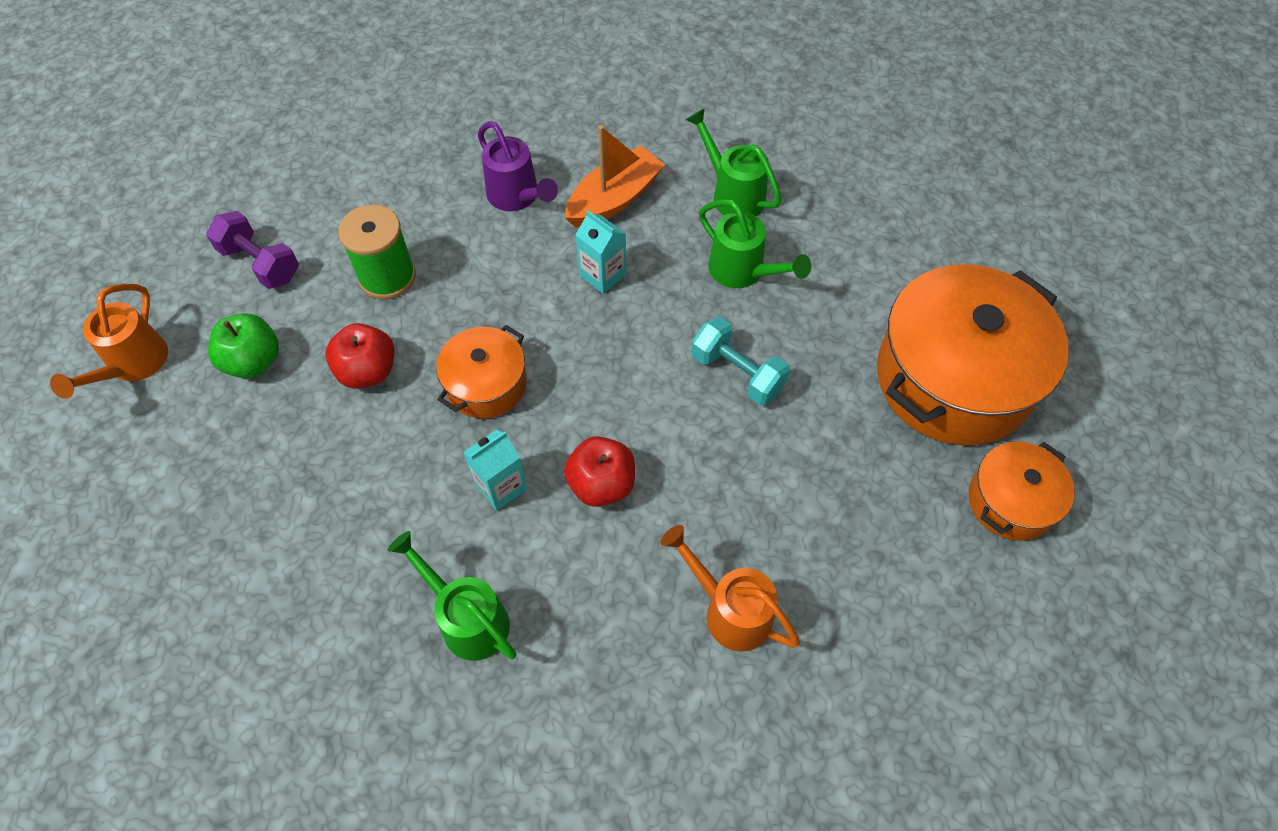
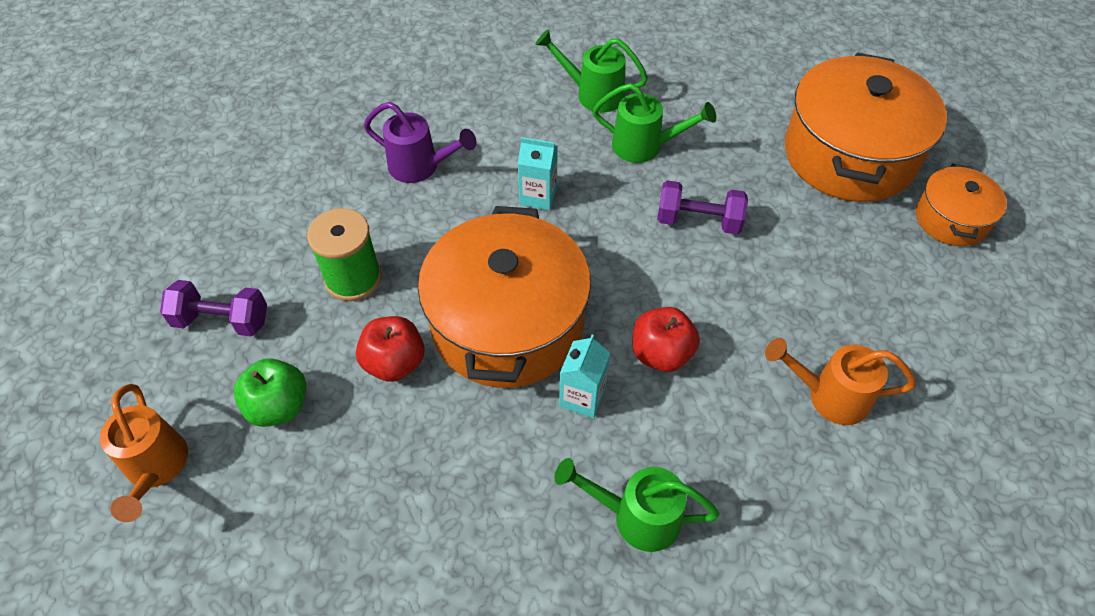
camera: 30 degrees left, 5 degrees down
(486, 384) = (507, 324): orange pot -> orange pot, size x1.94
(614, 199) = (503, 135): orange boat -> none
(737, 373) = (698, 221): turquoise dumbbell -> purple dumbbell

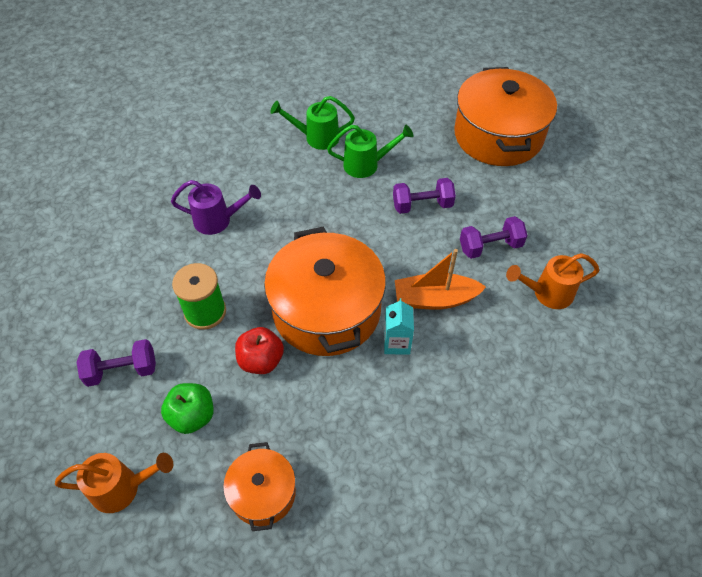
camera: 20 degrees left, 0 degrees up
(156, 468) = (122, 488): orange watering can -> orange watering can turned 60 degrees counterclockwise
(538, 196) = (309, 218): turquoise carton -> none
(637, 517) = (463, 407): green watering can -> none
(661, 354) = (435, 299): red apple -> orange boat
(772, 305) = (490, 246): none -> purple dumbbell
(951, 219) = (574, 161): orange pot -> orange pot (263, 493)

